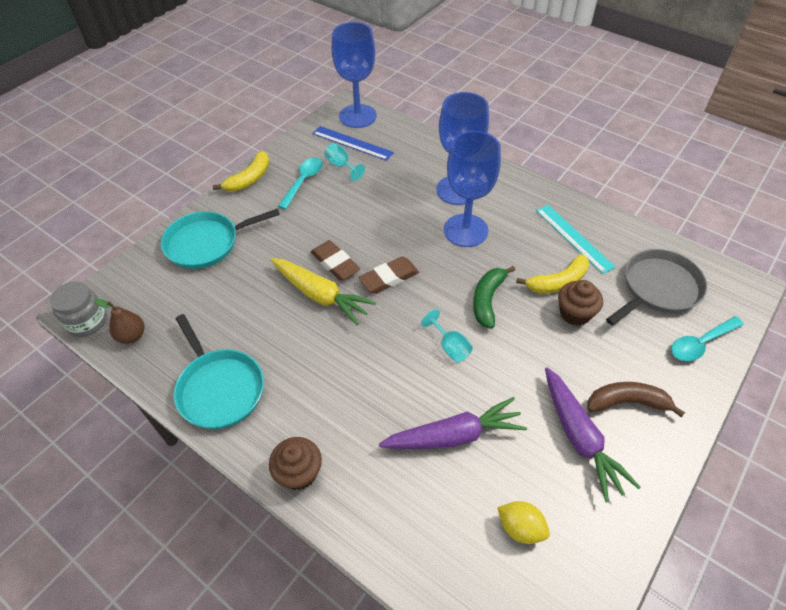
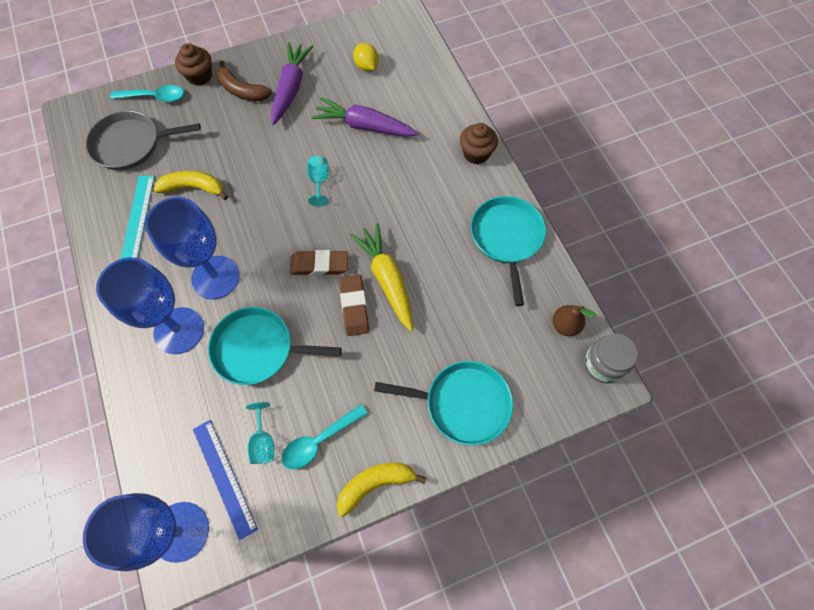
camera: 150 degrees left, 15 degrees up
(389, 206) = (258, 349): none -> turquoise pan
(487, 300) = (260, 202): green banana -> none
(575, 313) = (209, 158): brown cupcake -> brown cupcake (200, 76)

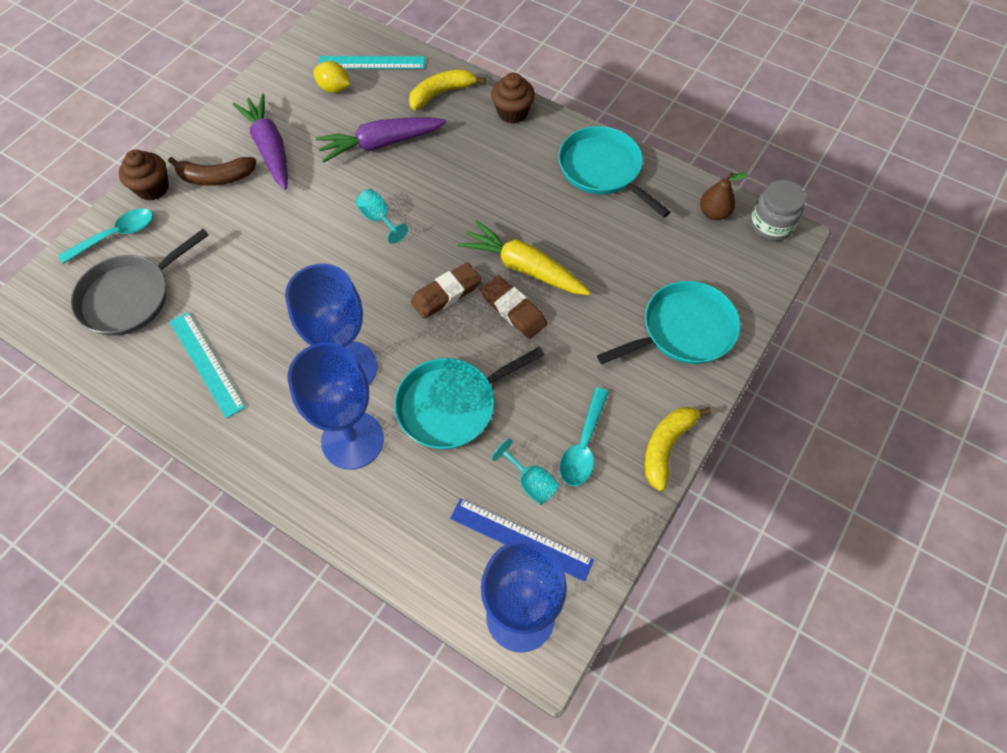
camera: 35 degrees left, 5 degrees down
(194, 188) = (246, 298): yellow banana -> yellow banana (441, 93)
(407, 60) = (371, 62): none -> turquoise ruler

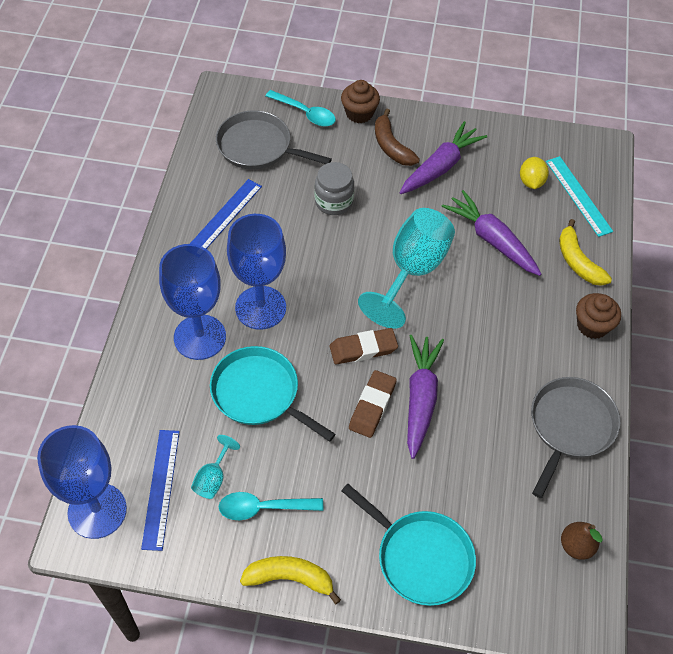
camera: 65 degrees right, 5 degrees down
(206, 363) = (224, 217): turquoise ruler -> blue ruler
(379, 219) = (412, 270): turquoise goblet -> turquoise goblet, size x2.24
(441, 93) = (577, 261): yellow banana -> yellow banana turned 150 degrees counterclockwise
(446, 293) = (363, 349): brown eraser -> brown eraser turned 45 degrees counterclockwise
(524, 268) = (420, 398): yellow carrot -> purple carrot
(602, 170) = (570, 426): turquoise pan -> grey pan
(770, 225) = (592, 608): grey jar -> grey jar (333, 201)

